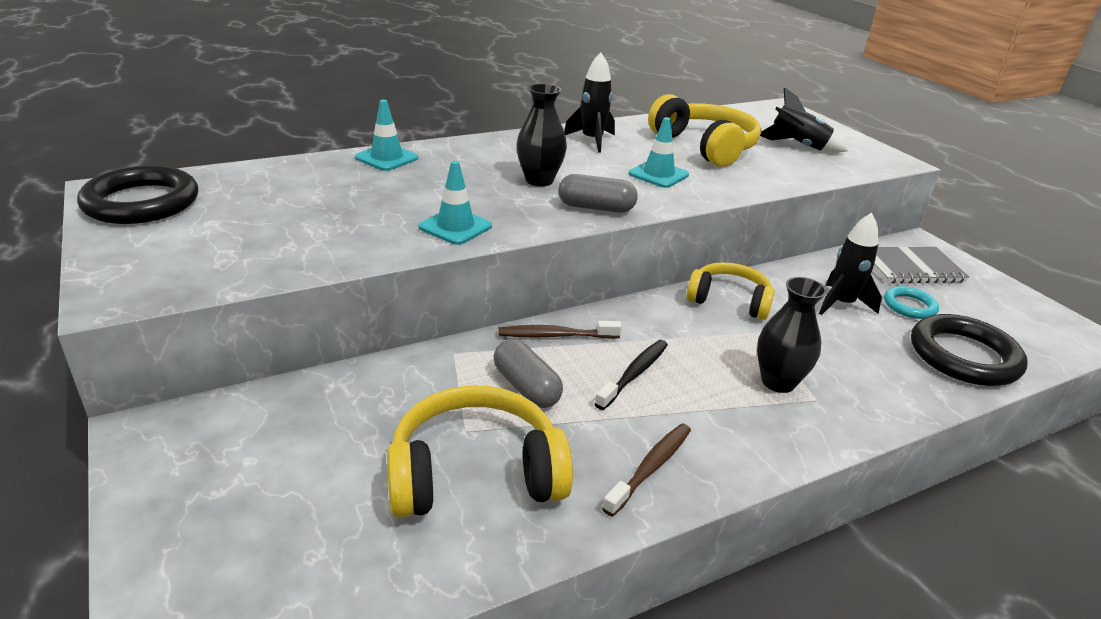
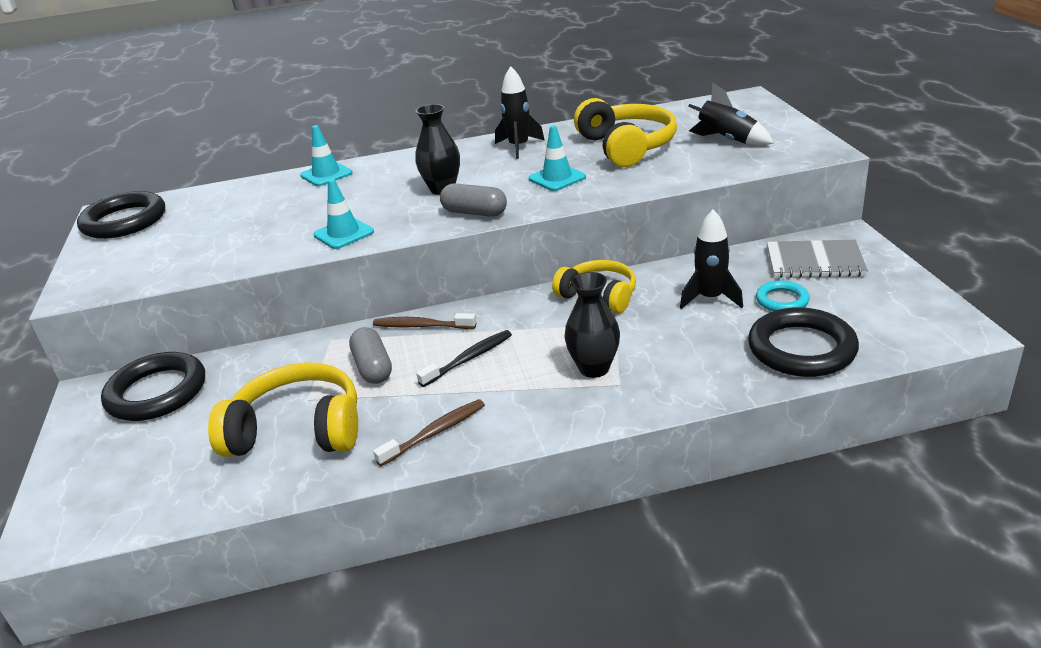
camera: 20 degrees right, 0 degrees up
(249, 429) = (157, 392): none -> black ring

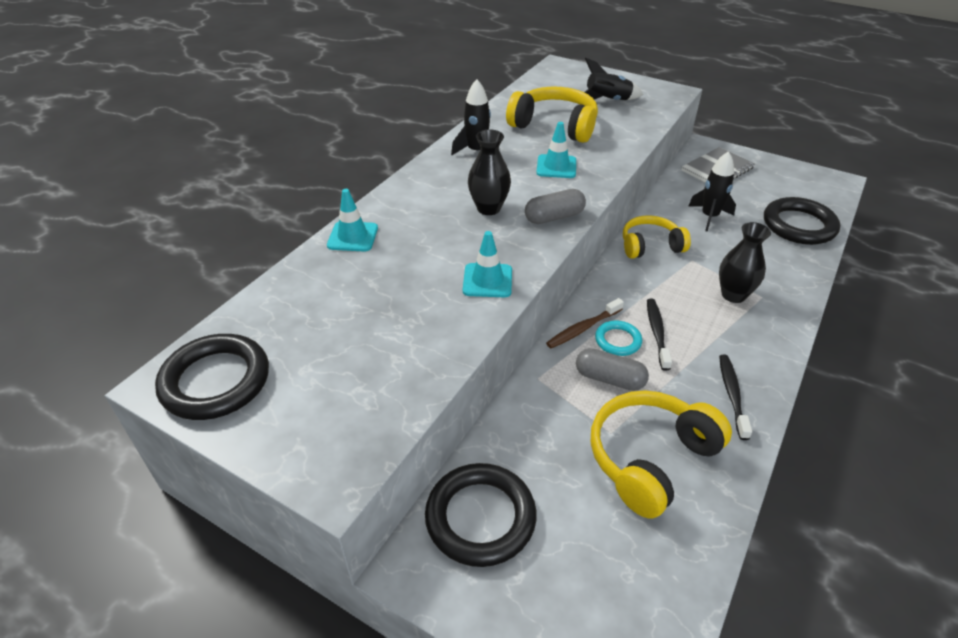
camera: 50 degrees left, 10 degrees up
(435, 433) = (732, 394): brown toothbrush -> black toothbrush
(782, 300) = (743, 201): turquoise ring -> turquoise ring (618, 341)

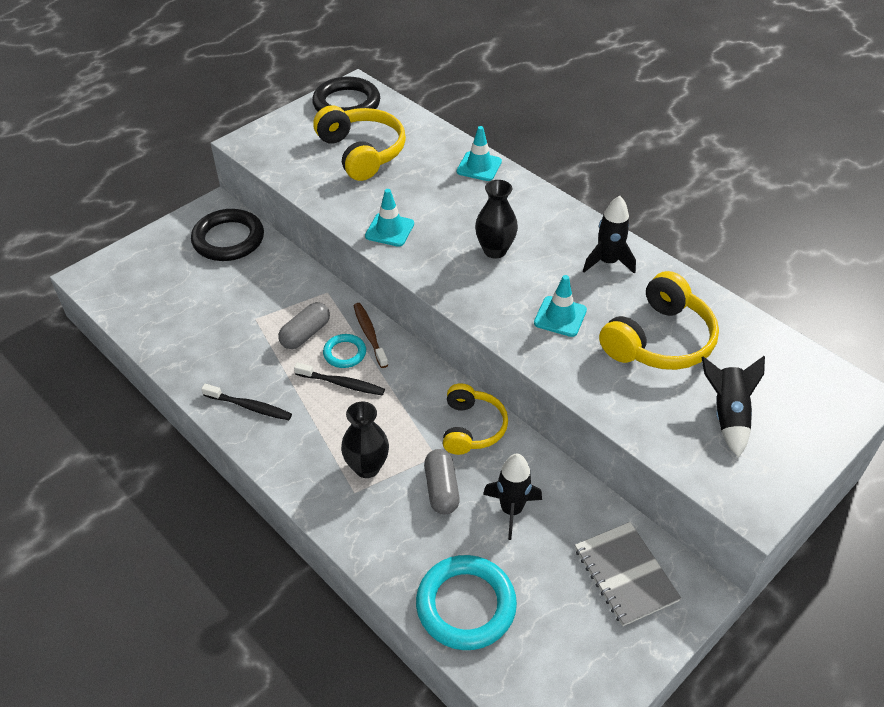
camera: 105 degrees right, 5 degrees up
(554, 217) = (465, 291): grey capsule -> grey capsule (441, 489)
(650, 458) = (222, 332): yellow headphones -> yellow headphones (362, 152)
(799, 225) = (466, 605): black ring -> turquoise ring

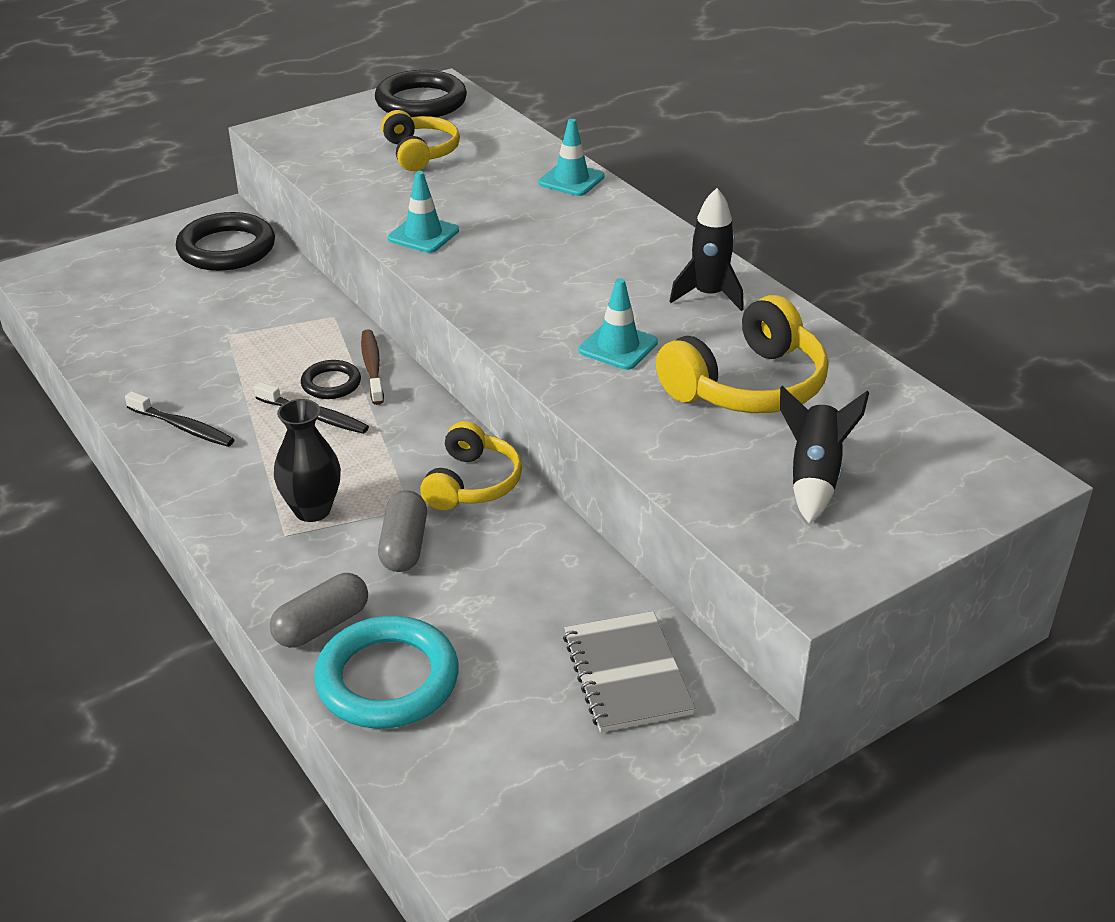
camera: 10 degrees right, 10 degrees down
(305, 334) = (287, 358): grey capsule -> grey capsule (321, 625)
(344, 353) = (331, 383): turquoise ring -> black ring
(362, 152) = (420, 153): yellow headphones -> yellow headphones, size x0.67
(495, 250) = (556, 268): black vase -> none
(511, 510) = (492, 581): black rocket -> none

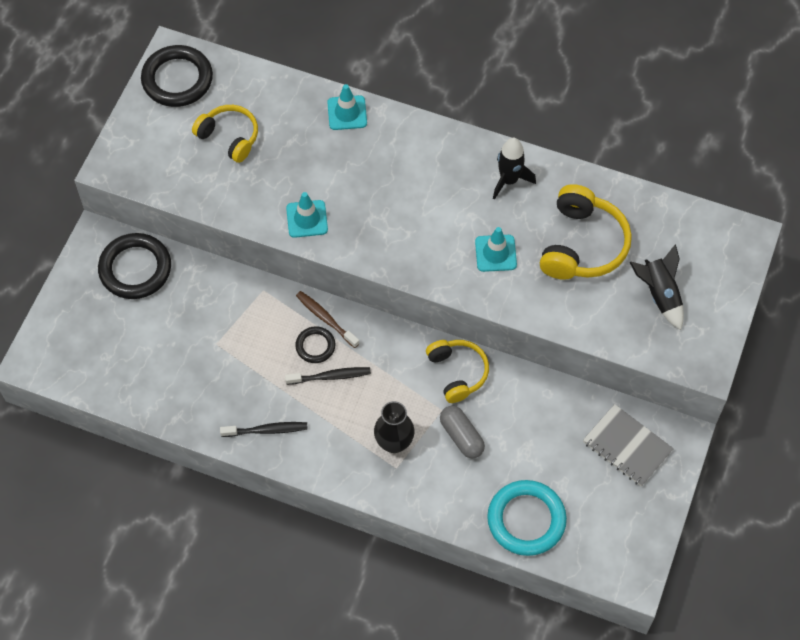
camera: 35 degrees left, 25 degrees up
(321, 625) = (468, 510): grey capsule -> none

